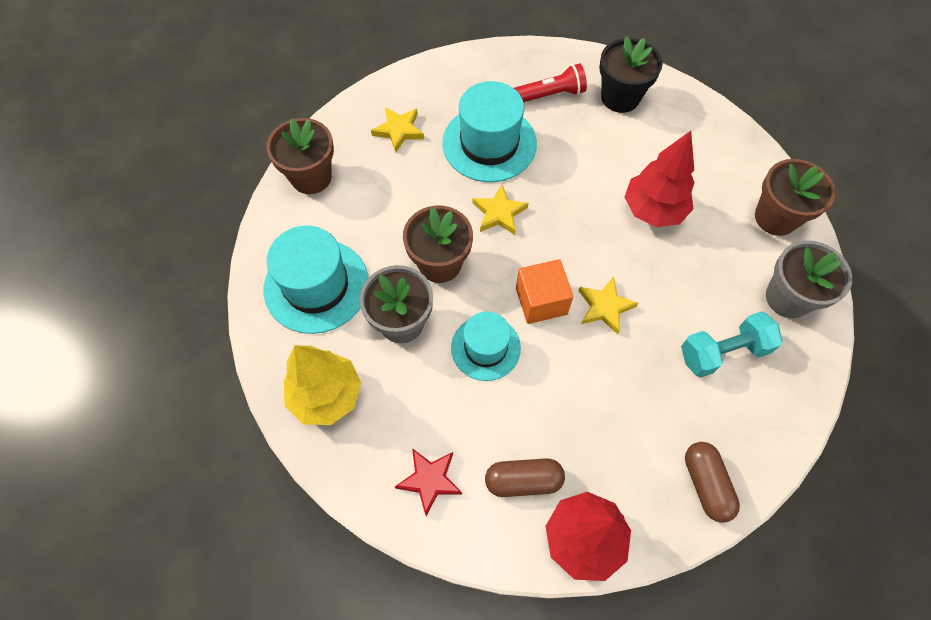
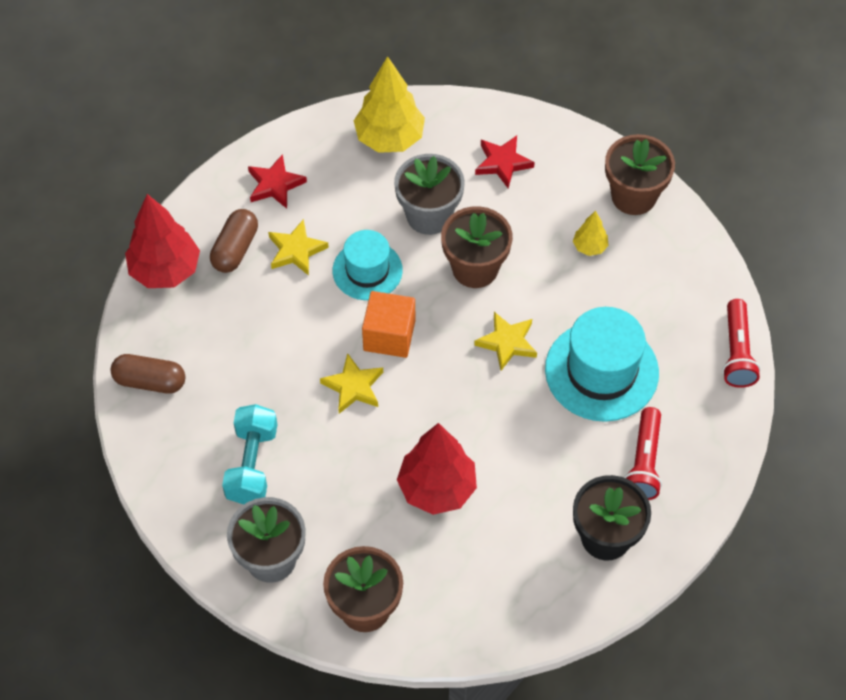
camera: 115 degrees right, 5 degrees down
(316, 286) = (503, 163): turquoise hat -> red star
(377, 190) = (589, 247): none -> yellow tree
(399, 130) = (659, 293): yellow star -> yellow star (296, 250)
(427, 71) = (737, 352): none -> red flashlight

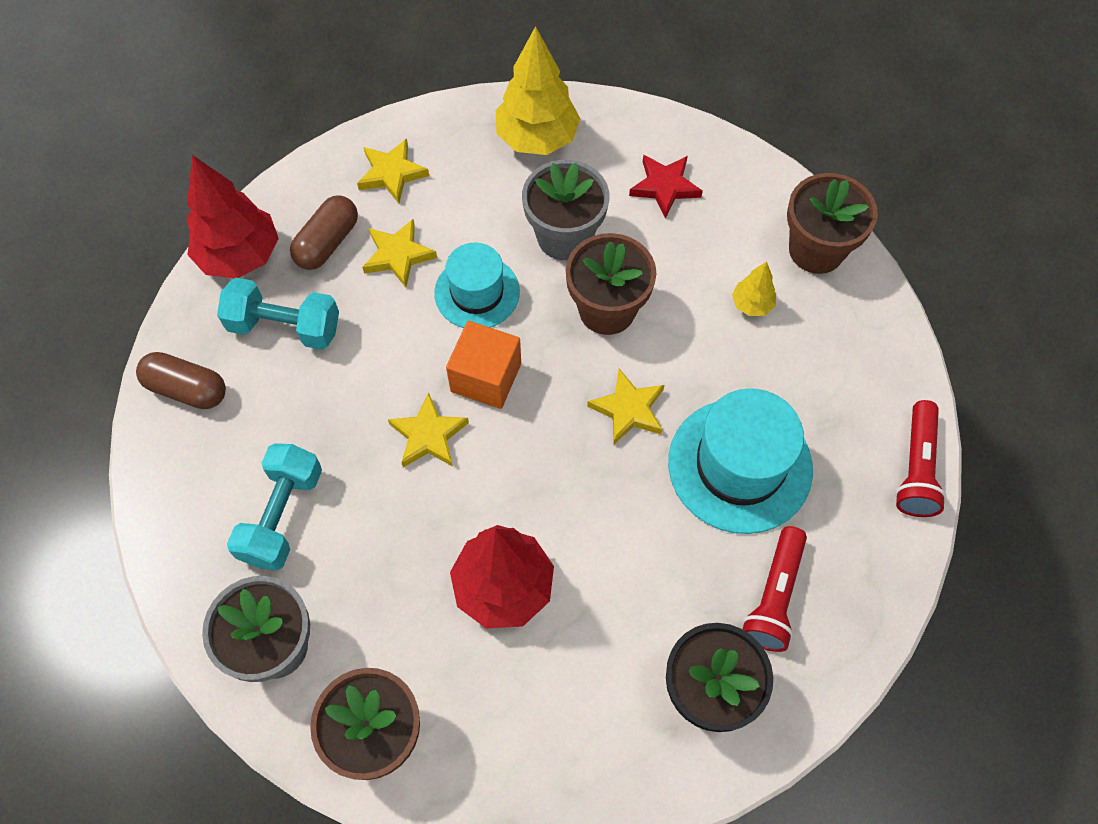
camera: 10 degrees right, 5 degrees up
(217, 321) = (284, 327): none -> turquoise dumbbell
(275, 184) = (392, 173): red star -> yellow star

